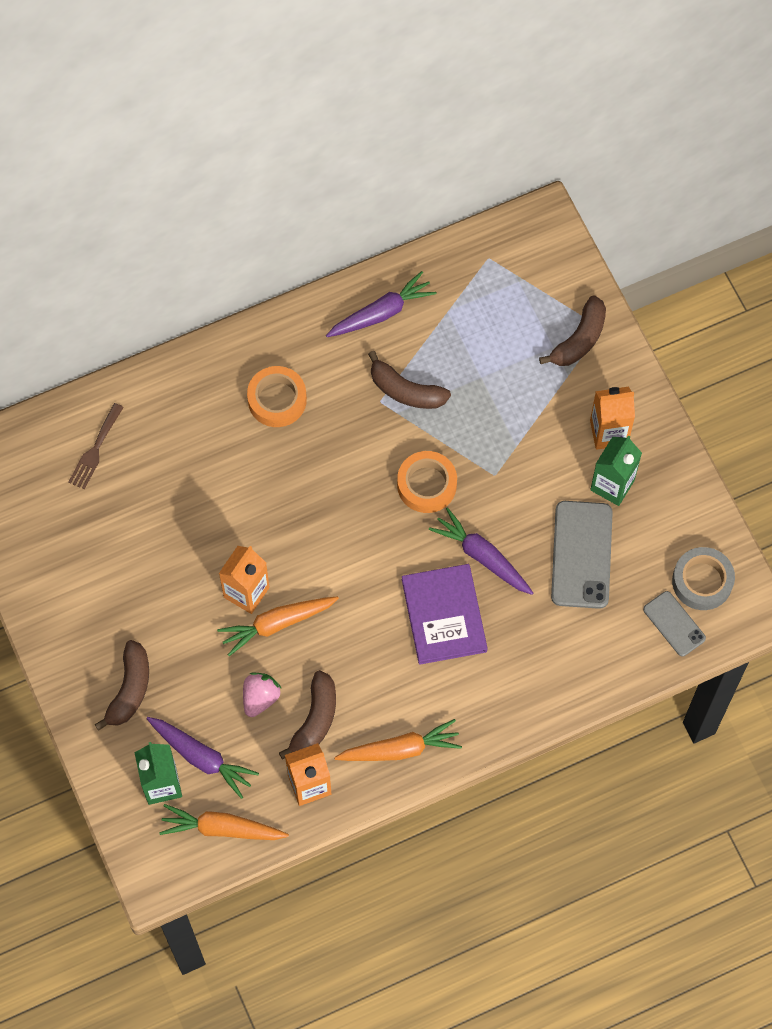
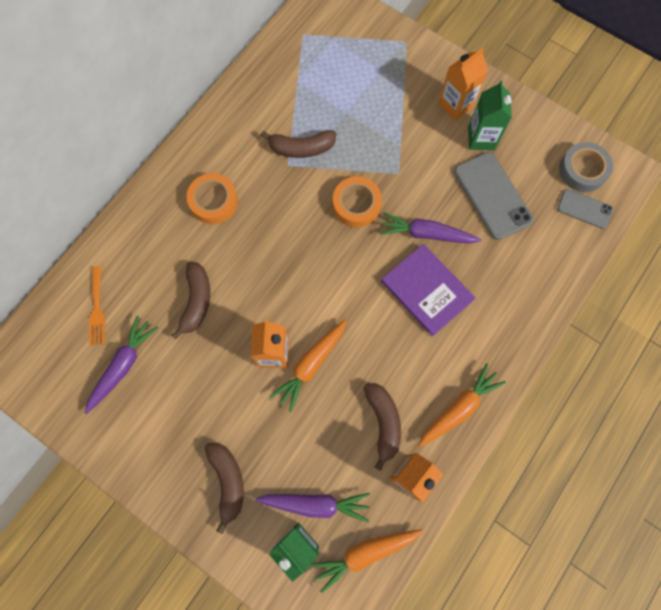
camera: 30 degrees left, 5 degrees up
(95, 450) = (97, 309): brown fork -> orange fork
(260, 698) = (332, 429): pink strawberry -> none
(382, 312) = (252, 105): purple carrot -> purple carrot (123, 365)
(579, 339) = (396, 56): brown banana -> brown banana (196, 301)

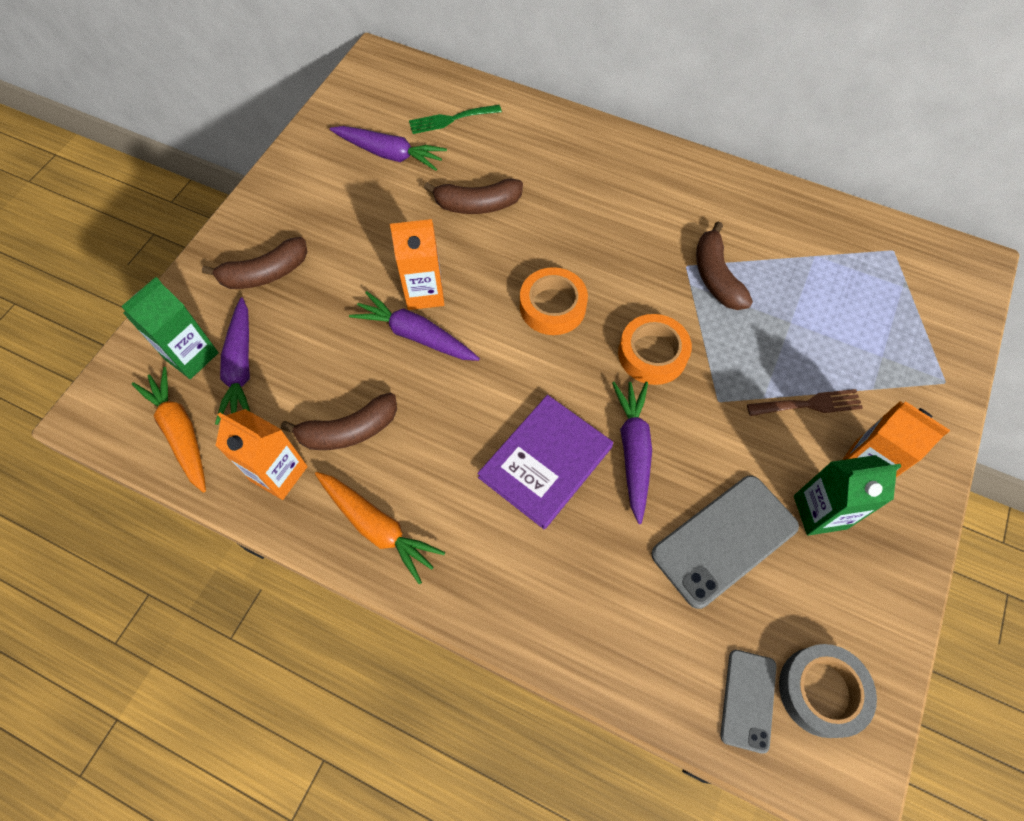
camera: 80 degrees right, 10 degrees down
(97, 309) = (450, 119): orange fork -> green fork
(213, 201) = (610, 197): orange tape -> orange tape (552, 306)
(310, 365) = (415, 335): orange carrot -> purple carrot
(409, 121) = (809, 404): none -> brown fork

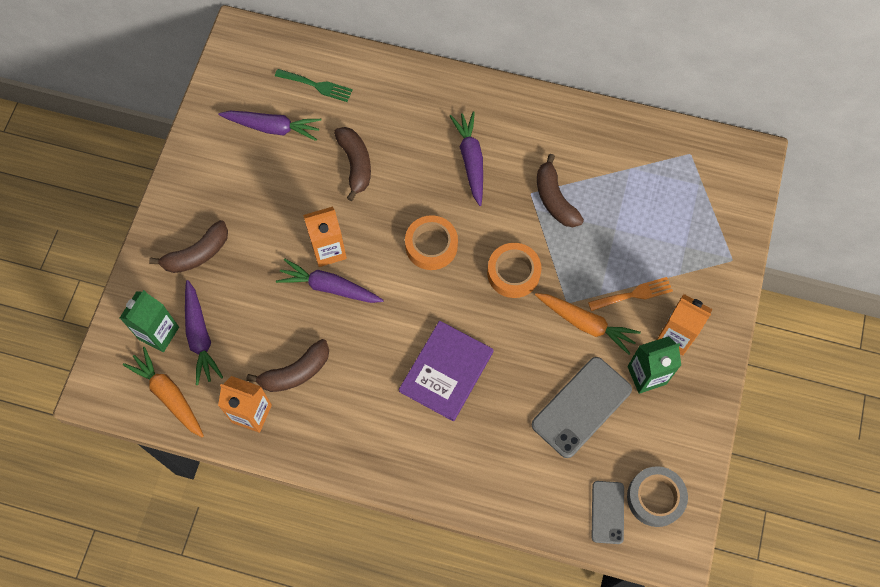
camera: 10 degrees left, 5 degrees up
(378, 527) = (334, 440): orange carrot -> orange carrot (586, 324)
(450, 119) = (317, 86): green fork -> green fork turned 135 degrees counterclockwise
(477, 205) = (355, 164): brown banana -> brown banana turned 90 degrees counterclockwise
(633, 450) = (509, 351): purple carrot -> purple carrot (470, 160)
(809, 404) = (634, 294): brown fork -> orange fork

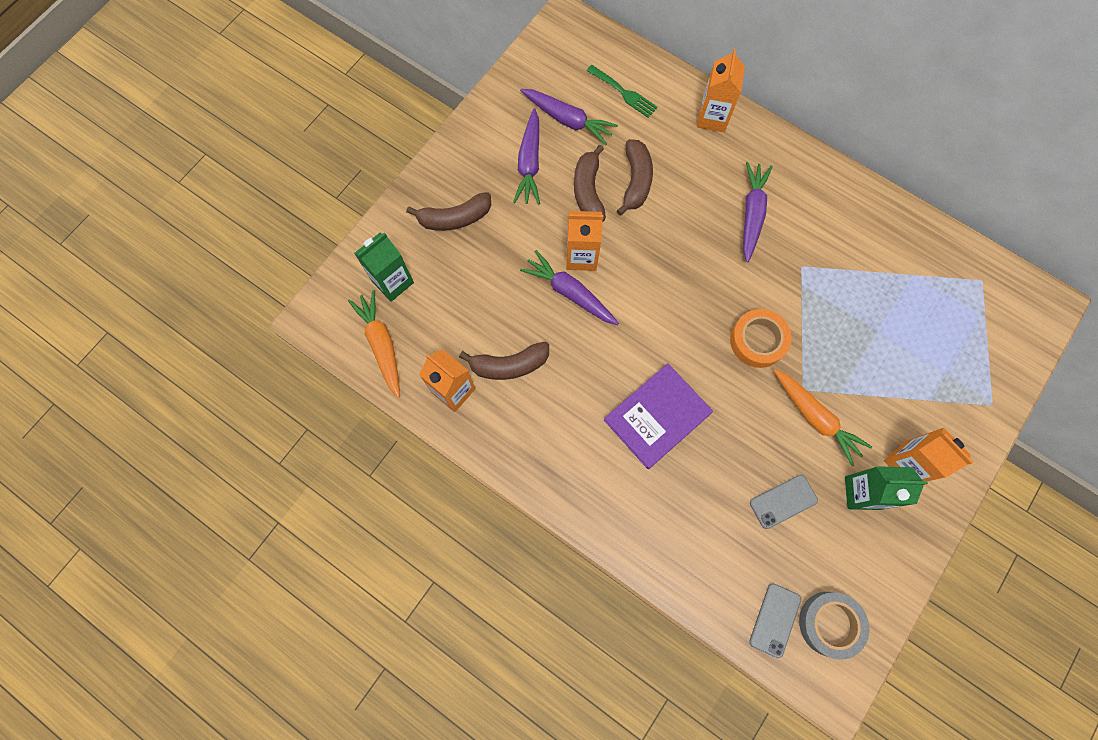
camera: 20 degrees right, 5 degrees up
(200, 337) = (430, 299): purple carrot -> purple carrot (529, 163)
(406, 83) = (712, 118): none -> orange carton
(431, 245) = (684, 285): orange tape -> none
(554, 199) = (824, 280): brown banana -> brown banana (588, 191)
(581, 407) = (783, 501): grey phone -> grey phone, size x0.58
(634, 294) = (875, 405): orange fork -> none

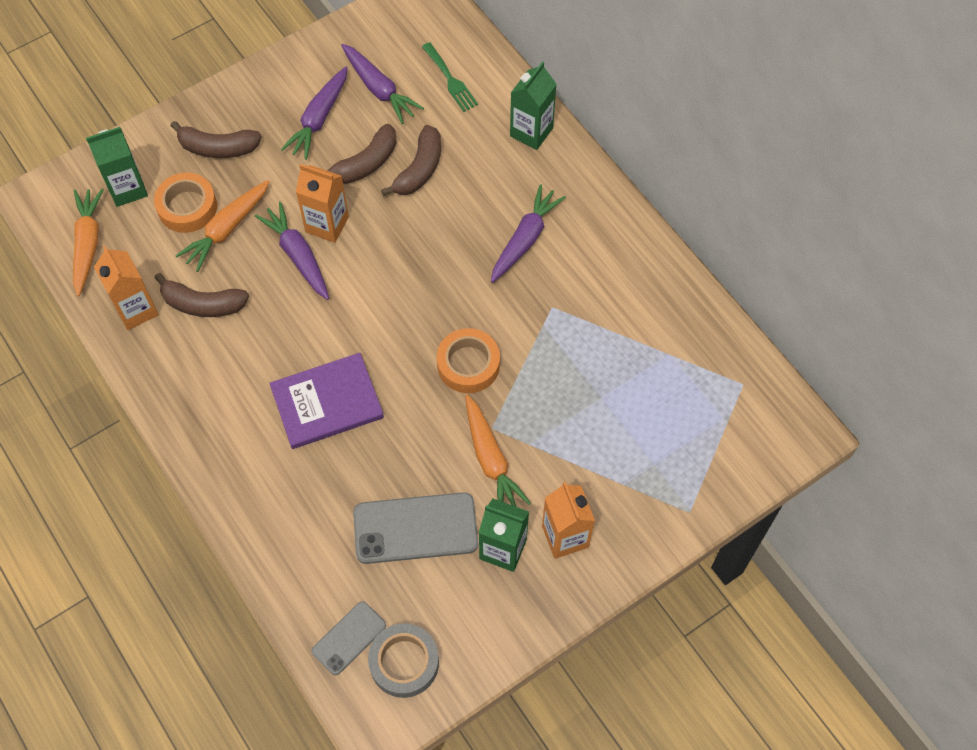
camera: 20 degrees right, 10 degrees down
(453, 281) = (187, 207): none -> orange tape
(497, 290) = (226, 230): none -> orange carrot
(588, 191) = (365, 164): brown banana -> brown banana turned 150 degrees counterclockwise
(712, 118) = (531, 132): orange carton -> green carton
(783, 501) = (415, 528): grey phone -> grey phone, size x1.72

